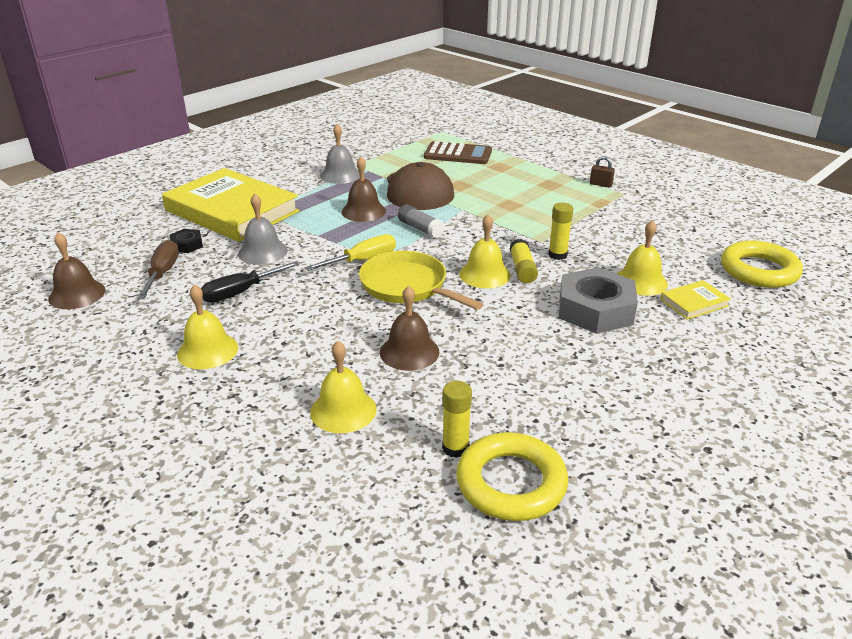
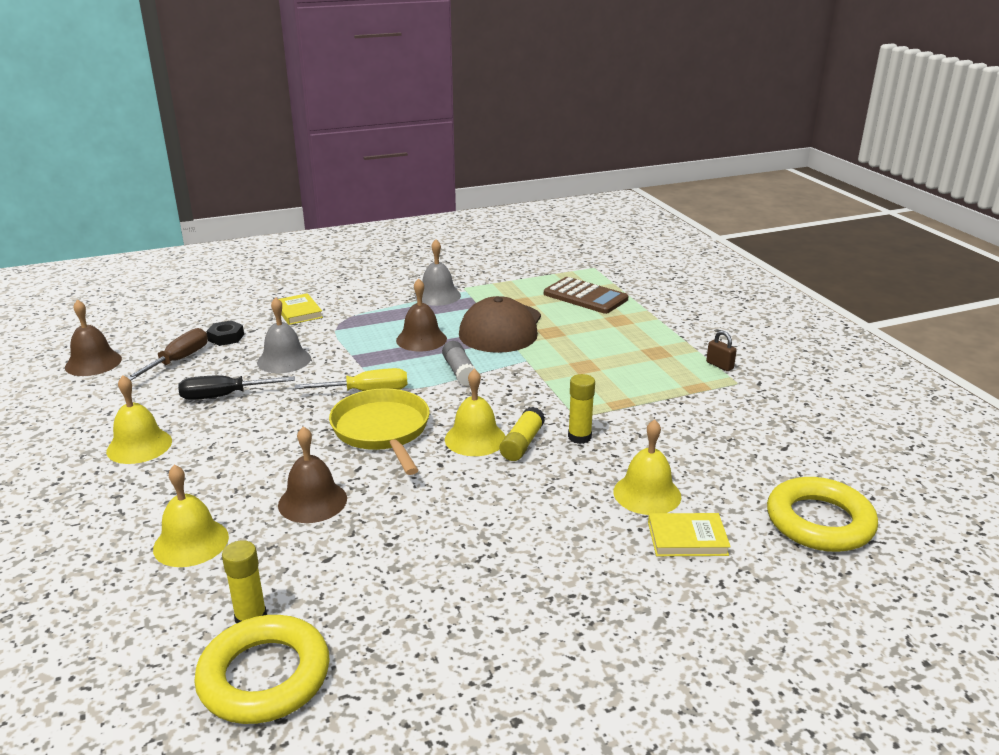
camera: 25 degrees right, 5 degrees down
(232, 211) = (298, 312): yellow book -> yellow book, size x0.40
(595, 309) = (556, 512): grey nut -> none

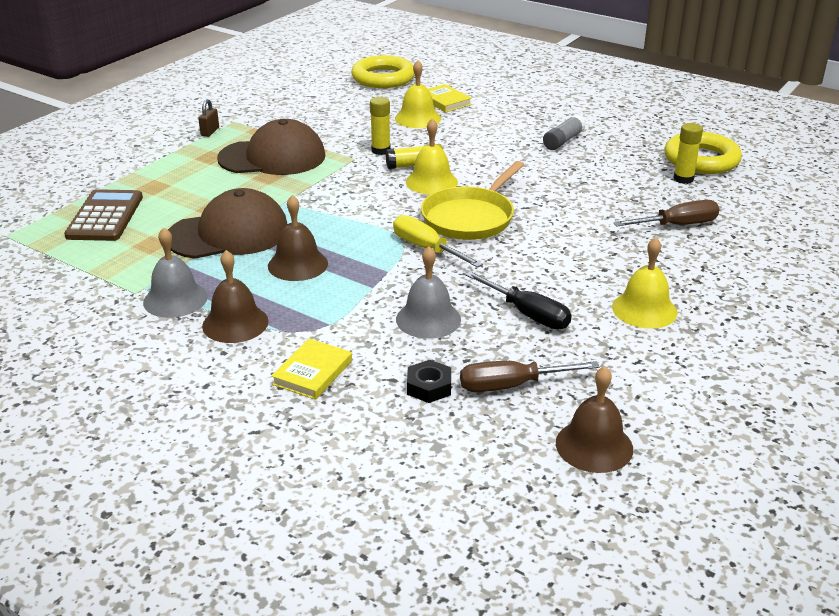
camera: 125 degrees left, 5 degrees up
(191, 542) = (677, 225): yellow bell -> brown screwdriver
(312, 501) = (580, 206): brown bell -> brown bell (235, 323)
(459, 371) = (340, 222): grey glue stick -> grey glue stick (563, 141)
(625, 378) = (272, 157): none -> brown cap

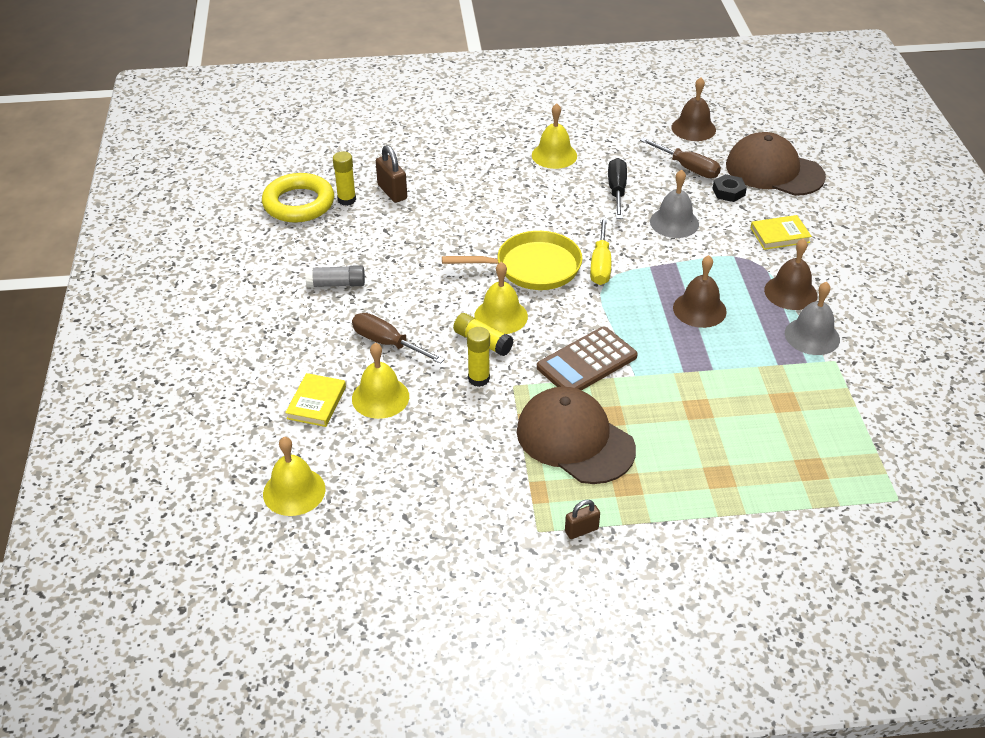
camera: 130 degrees left, 10 degrees up
(105, 216) = (795, 463): brown calculator -> brown calculator (587, 362)
(228, 234) = (715, 371): brown cap -> brown cap (774, 171)
(383, 78) = (294, 491): yellow ring -> yellow bell
(673, 201) = (392, 192): none -> brown padlock
(677, 225) = (429, 178): brown screwdriver -> brown screwdriver (388, 343)

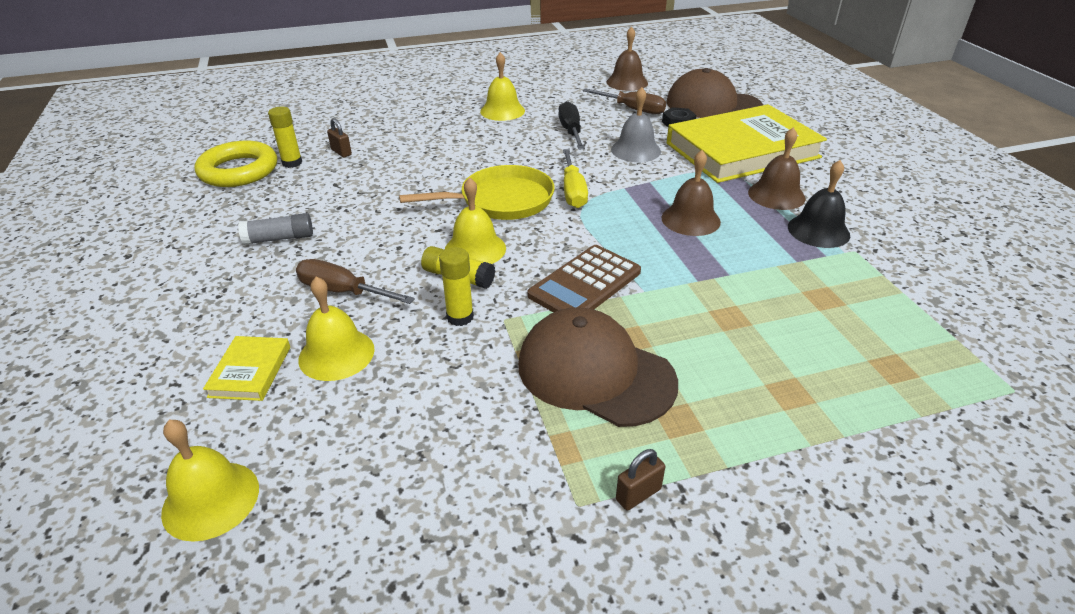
camera: 10 degrees left, 5 degrees down
(392, 192) = (341, 152): brown padlock -> brown padlock, size x0.64
(780, 235) = (742, 150): yellow book -> yellow book, size x2.48
(812, 336) = (818, 230): grey bell -> black bell

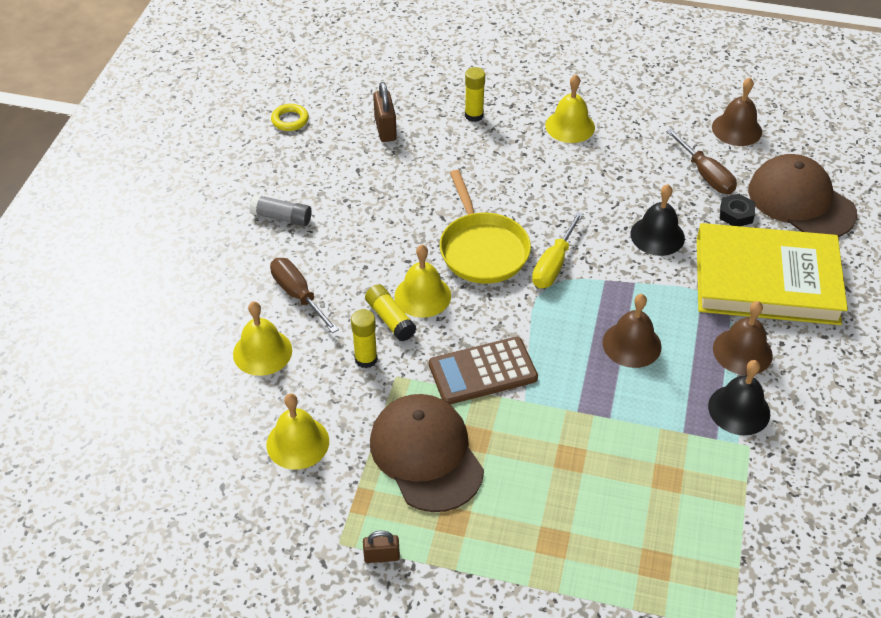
camera: 30 degrees right, 10 degrees up
(211, 500) = (135, 427): yellow bell -> yellow bell (297, 442)
(239, 170) = (290, 120): yellow ring -> yellow ring, size x0.51
(250, 371) = (201, 340): yellow book -> none
(292, 163) = (337, 127): yellow glue stick -> yellow glue stick (474, 115)
(341, 152) = (385, 129): brown padlock -> brown padlock, size x1.56
(501, 201) = (482, 249): yellow pan -> yellow pan turned 60 degrees clockwise
(571, 131) = (614, 184): black screwdriver -> none
(635, 150) = (657, 236): grey bell -> black bell

